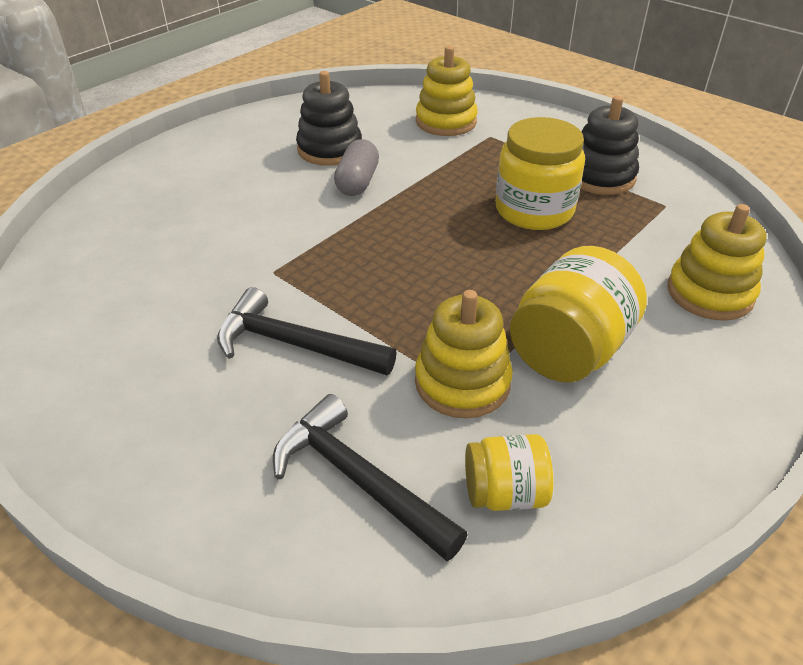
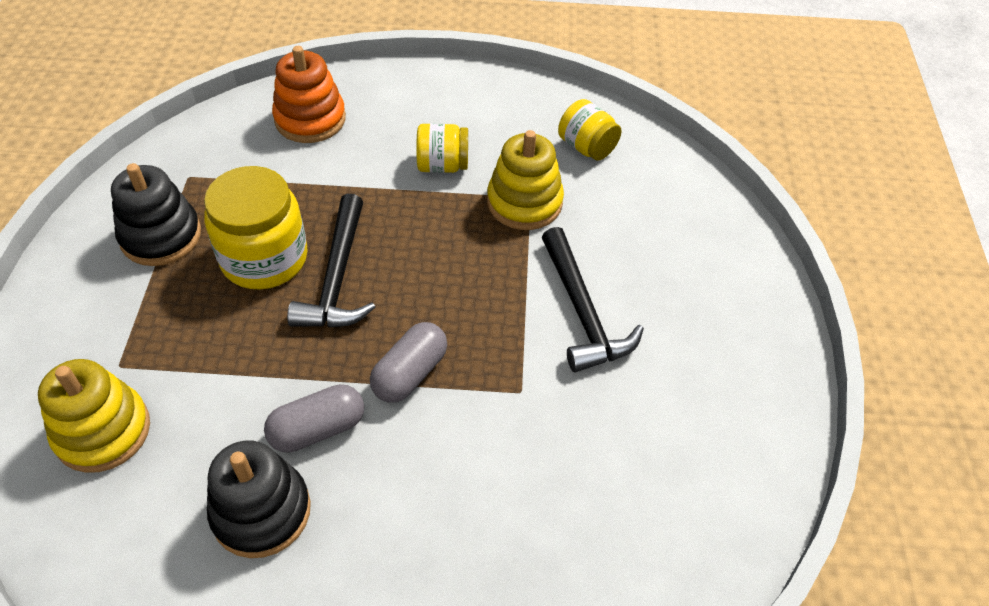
camera: 130 degrees left, 10 degrees up
(352, 231) = (410, 373): none -> grey capsule
(359, 480) = (645, 208): black hammer -> black hammer (337, 277)
(569, 351) = (442, 165): yellow jar -> yellow jar, size x0.58
(709, 293) = (310, 119): yellow stacking toy -> orange stacking toy

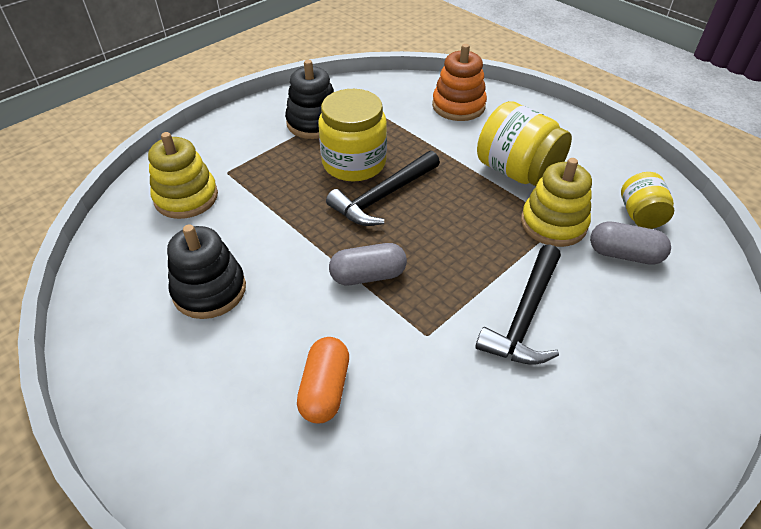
camera: 45 degrees right, 5 degrees down
(317, 429) = (284, 269): grey capsule -> grey capsule (624, 254)
(442, 165) = (517, 172): yellow jar -> yellow jar, size x1.71
(485, 512) = (325, 389): none -> orange capsule

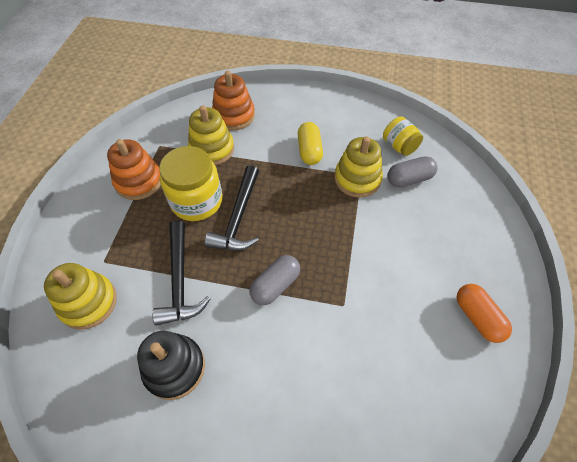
camera: 35 degrees left, 10 degrees up
(314, 123) = (139, 181): black stacking toy -> orange stacking toy
(325, 389) = (313, 386): orange capsule -> orange capsule (477, 317)
(409, 126) = (212, 149): none -> yellow stacking toy
(517, 172) = (309, 151): yellow jar -> yellow capsule
(525, 316) = (387, 255): black hammer -> black hammer (180, 280)

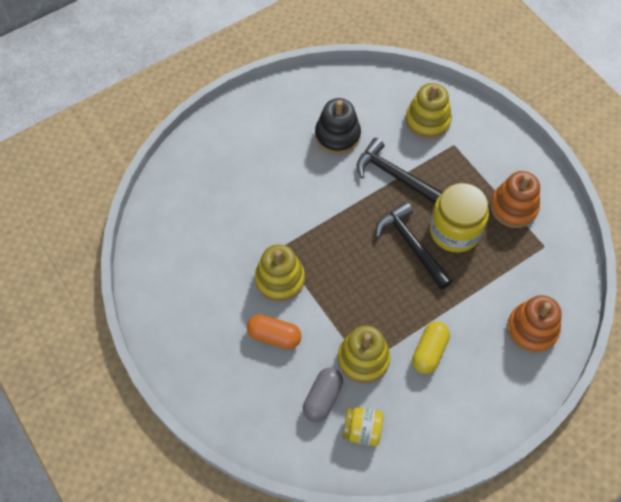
camera: 135 degrees right, 5 degrees up
(212, 149) = (503, 280): yellow stacking toy -> yellow stacking toy (280, 279)
(275, 285) = (333, 223): grey capsule -> none
(309, 151) = (429, 351): yellow capsule -> yellow capsule turned 75 degrees clockwise
(477, 317) = (185, 316): orange capsule -> orange capsule (274, 336)

